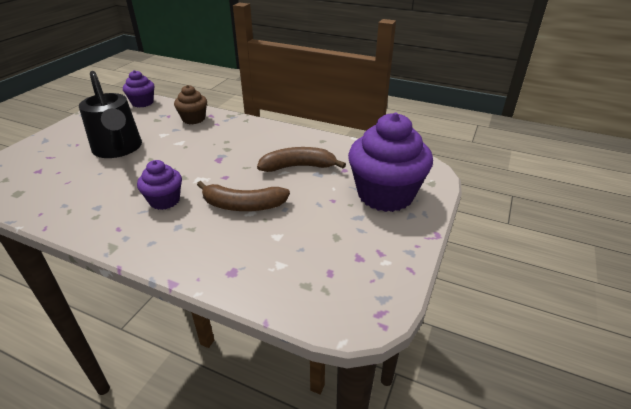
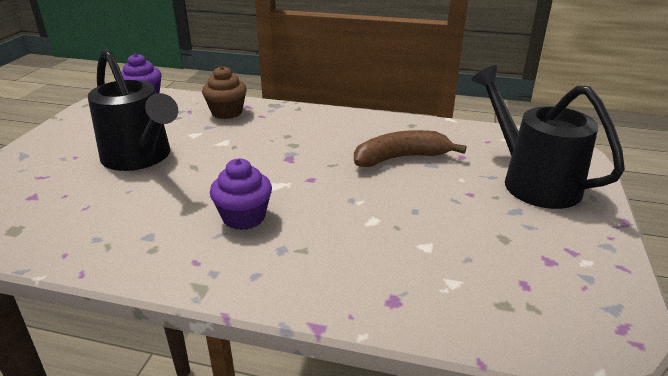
camera: 10 degrees left, 5 degrees down
(243, 205) = (357, 212): brown banana -> none
(385, 194) = (531, 180): purple cupcake -> black watering can

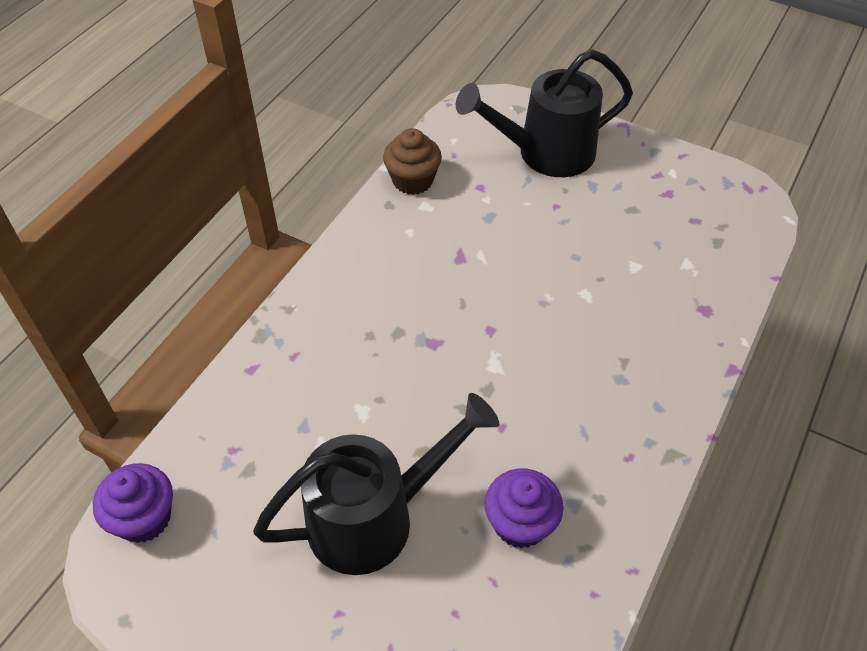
camera: 75 degrees left, 20 degrees up
(227, 112) = (263, 398): brown cupcake -> brown cupcake (412, 180)
(244, 217) = (556, 405): purple cupcake -> purple cupcake (520, 523)
(401, 158) = (468, 237): brown banana -> none

